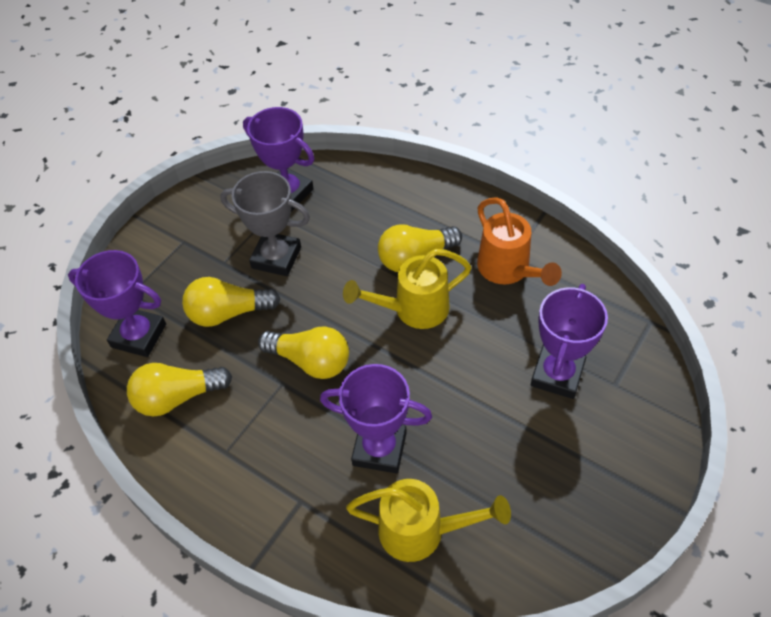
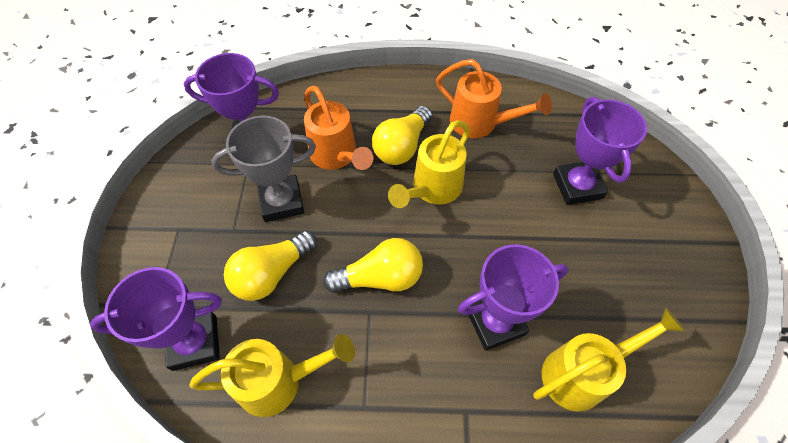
camera: 35 degrees left, 5 degrees up
(177, 397) = (278, 381): yellow light bulb -> yellow watering can
(350, 239) = (336, 156): none -> orange watering can

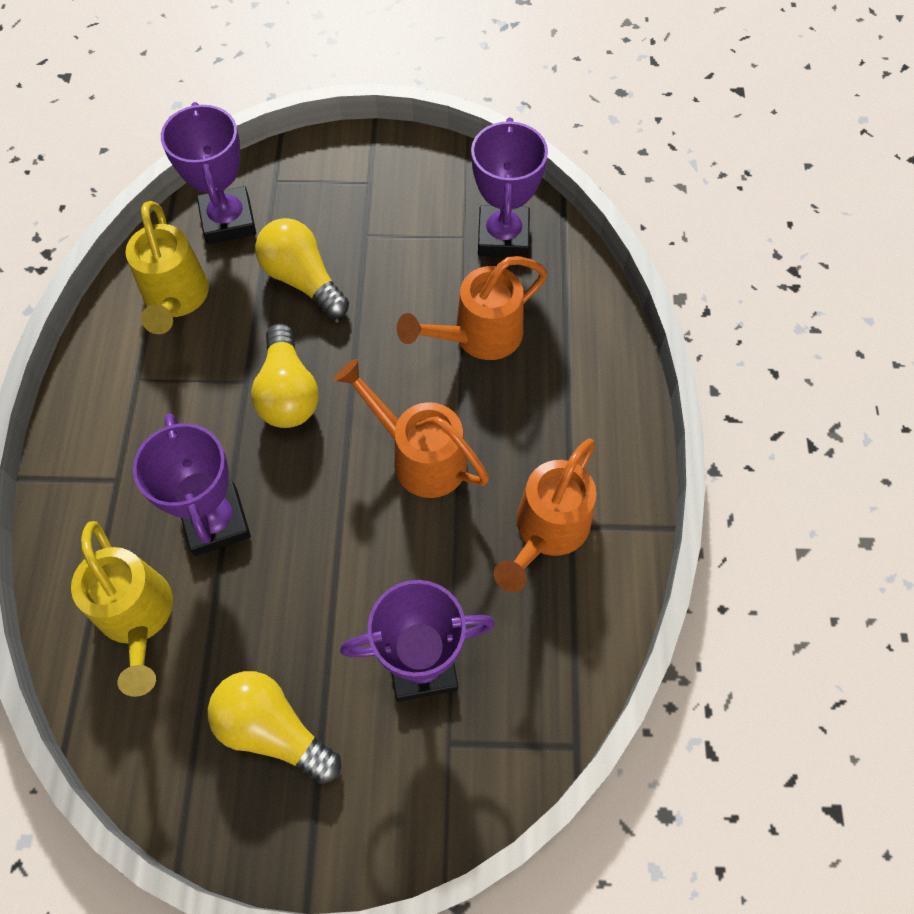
camera: 90 degrees right, 5 degrees up
(281, 202) = (404, 280): grey trophy -> none
(402, 146) = (497, 418): yellow light bulb -> yellow light bulb (273, 730)
(433, 189) = (420, 457): yellow watering can -> orange watering can

